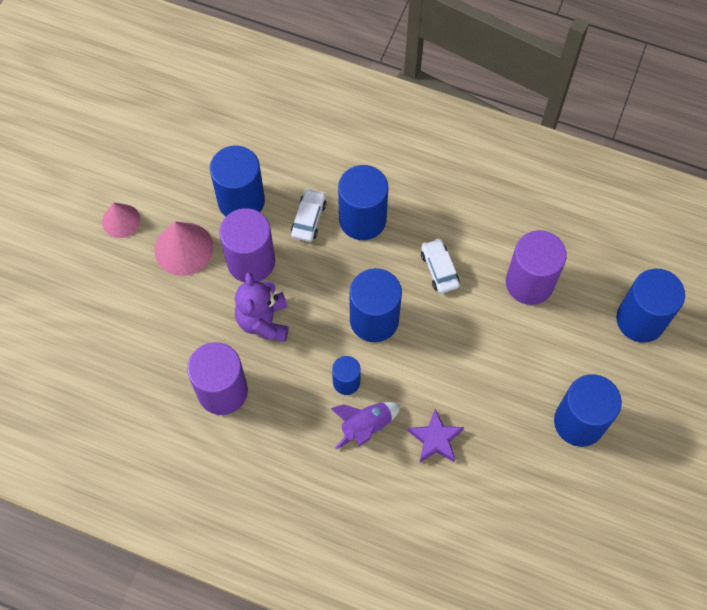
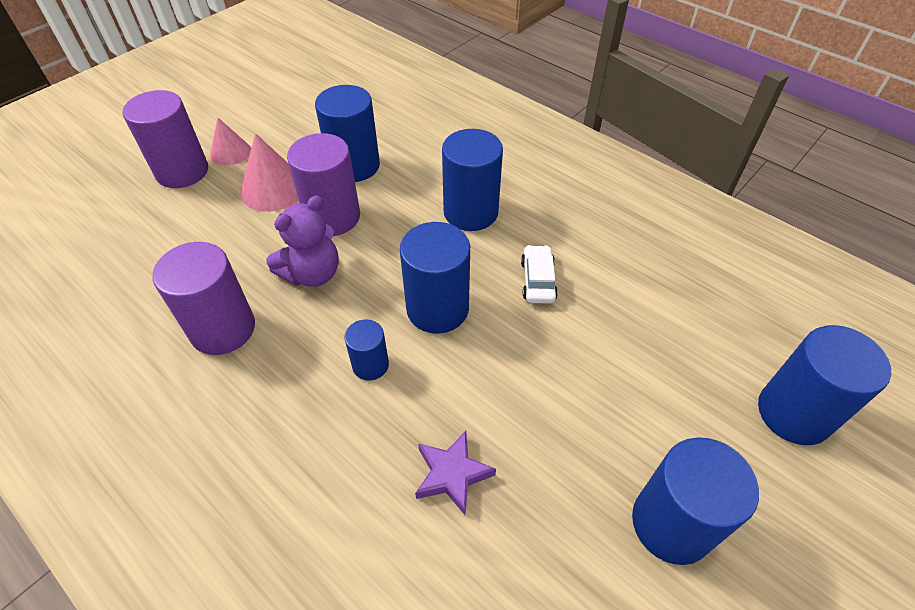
camera: 20 degrees right, 15 degrees down
(264, 321) = (312, 273): purple teddy bear -> purple teddy bear turned 150 degrees counterclockwise
(309, 219) = (413, 197): white car -> none
(366, 426) = (367, 425): purple rocket -> none
(529, 283) = (646, 325): purple cylinder -> purple cylinder (182, 171)

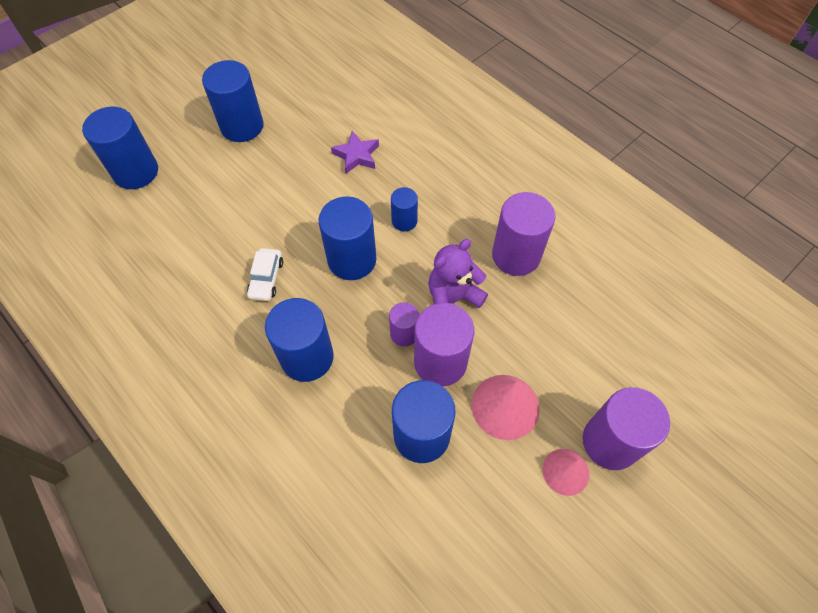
camera: 175 degrees left, 10 degrees up
(370, 238) = (404, 334): none -> purple cylinder

